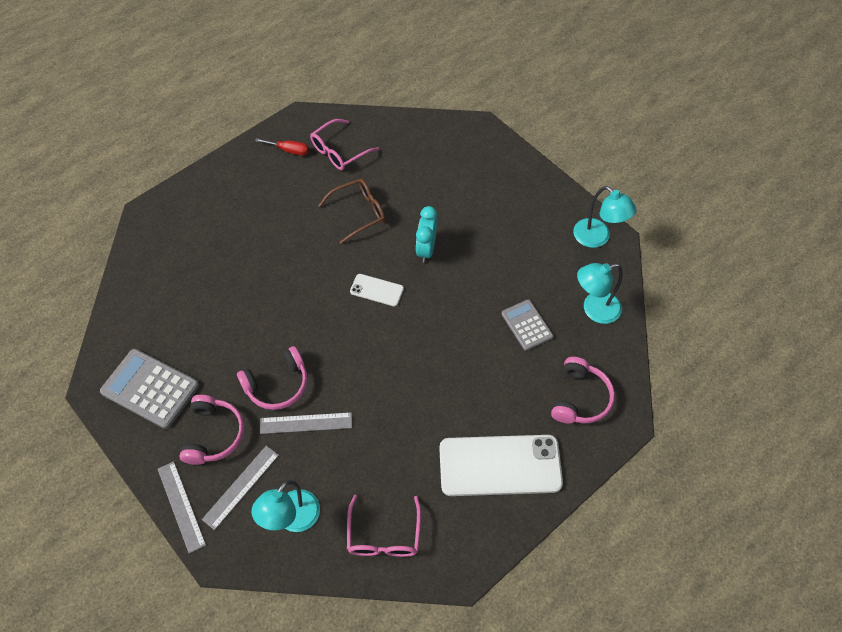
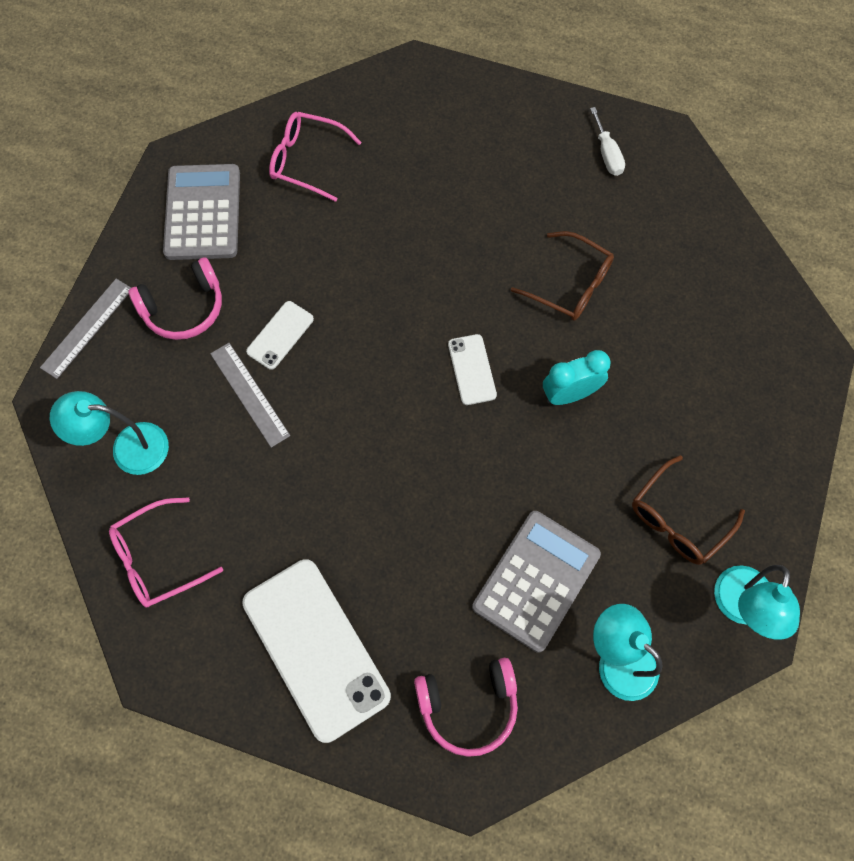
camera: 60 degrees right, 10 degrees up
(241, 487) = (138, 373): grey ruler -> none
(277, 384) = (280, 335): pink headphones -> white phone
(289, 150) = (607, 154): red screwdriver -> white screwdriver
(339, 151) = (647, 209): pink glasses -> pink glasses (307, 160)
(527, 325) = (536, 580): grey calculator -> grey calculator, size x1.62
(532, 239) = (678, 519): none -> brown glasses

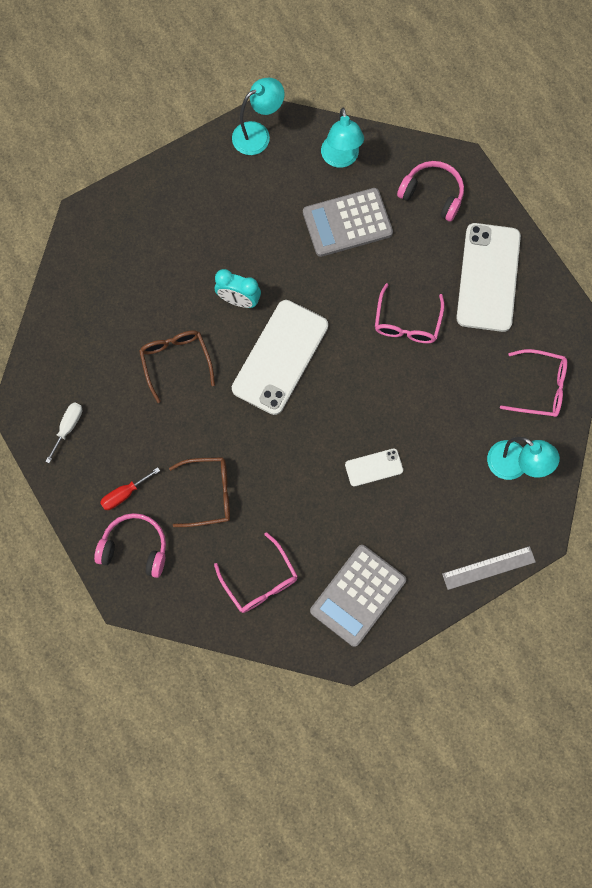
camera: 140 degrees left, 5 degrees up
(184, 308) = (419, 533): pink headphones -> pink headphones (135, 548)
(250, 394) = (420, 444): grey ruler -> none
(368, 515) = (407, 322): none -> pink glasses
(472, 369) = (280, 357): white phone -> white phone, size x2.12
(498, 139) = (124, 494): none -> red screwdriver
(678, 519) = (246, 195): brown glasses -> brown glasses (208, 494)

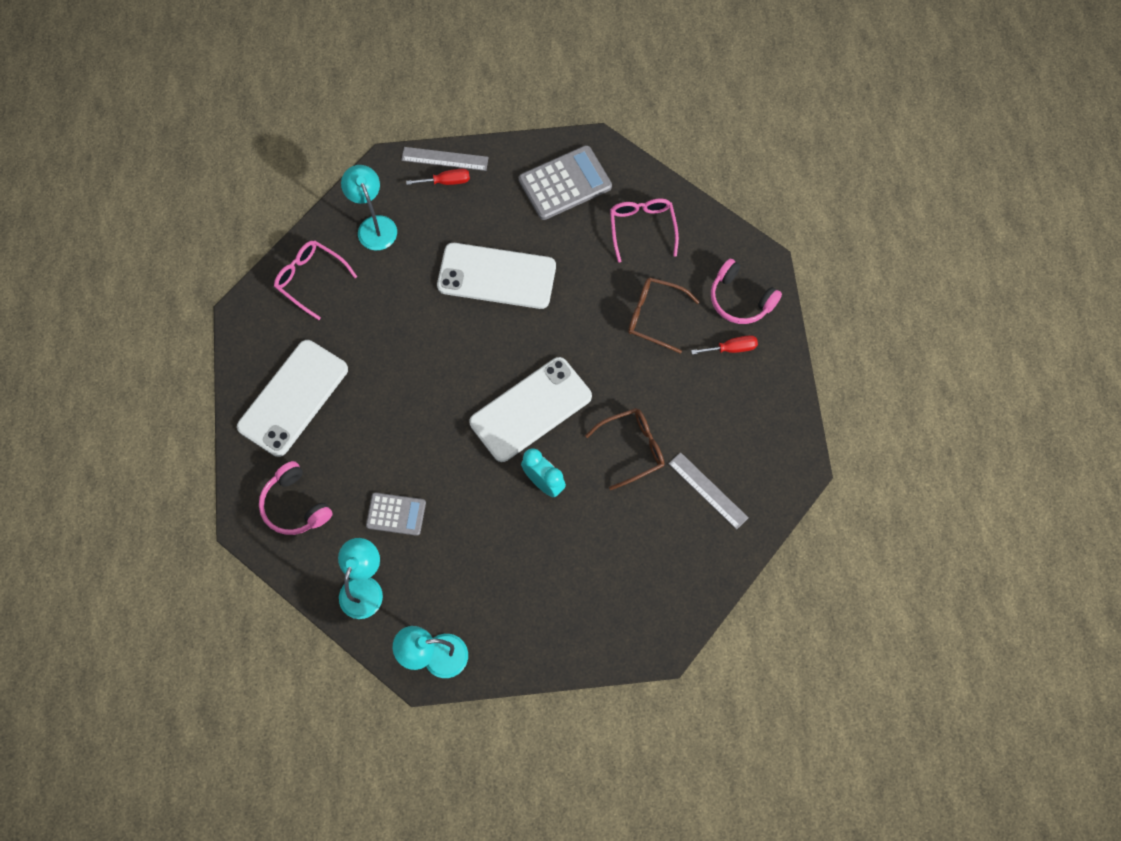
camera: 155 degrees left, 5 degrees down
(68, 427) = (761, 431): white screwdriver -> none
(95, 354) = (708, 490): none -> grey ruler
(176, 362) = (632, 448): brown glasses -> brown glasses turned 120 degrees counterclockwise
(347, 223) = (396, 514): grey calculator -> grey calculator, size x0.62
(374, 467) = (496, 276): white phone -> white phone, size x2.12
(407, 322) = (394, 389): pink glasses -> none
(473, 544) = (446, 181): none -> red screwdriver

